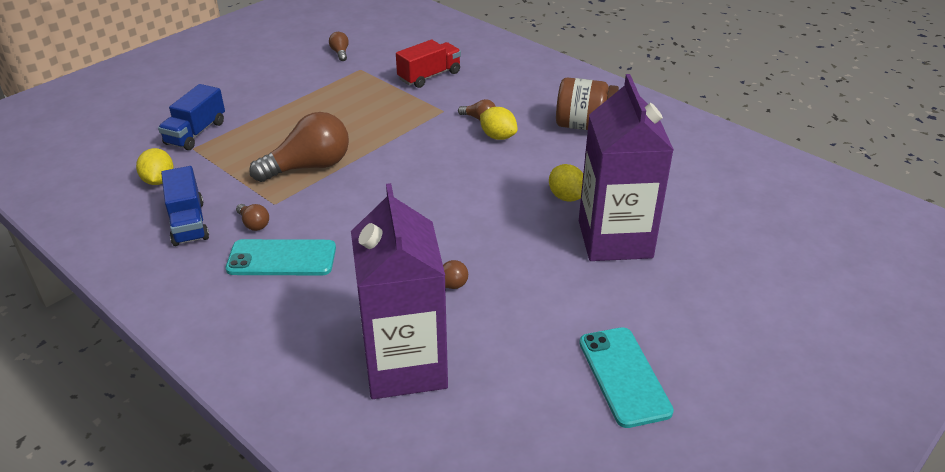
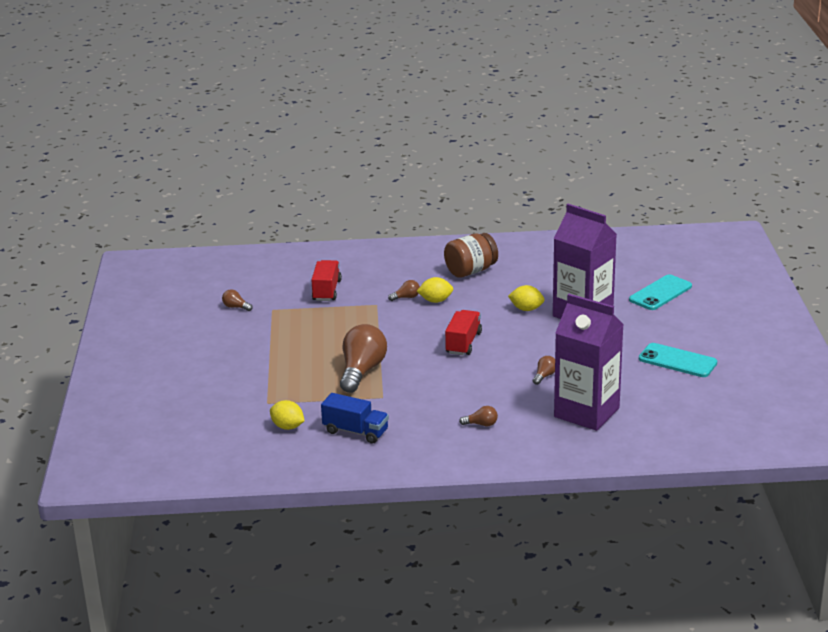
camera: 45 degrees left, 10 degrees down
(196, 133) = (249, 395): blue truck -> none
(254, 224) = (393, 411): brown light bulb -> brown light bulb (481, 424)
(282, 258) = (442, 414): turquoise phone -> turquoise phone (660, 293)
(441, 195) = (463, 343): none -> red truck

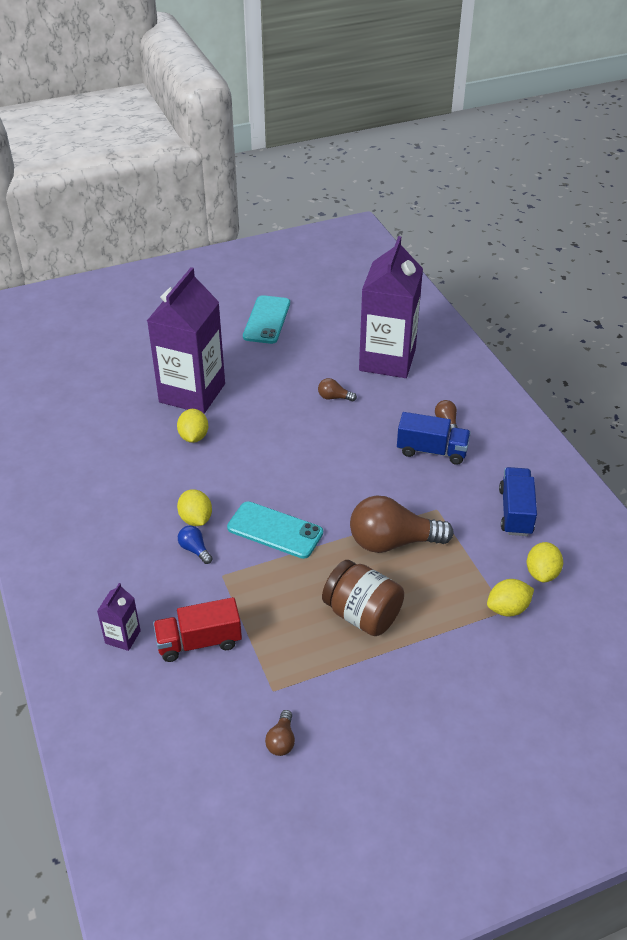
camera: 110 degrees left, 15 degrees up
(267, 404) = (507, 608): none -> yellow lemon
(349, 268) = (123, 637): none -> purple carton
(406, 297) = (195, 550): brown light bulb -> blue light bulb
(449, 409) = (432, 451): none -> blue truck
(463, 343) = (291, 471): red truck -> none
(471, 271) = (105, 505): brown jar -> brown jar (362, 614)
(660, 293) = (128, 347): turquoise phone -> turquoise phone (275, 530)

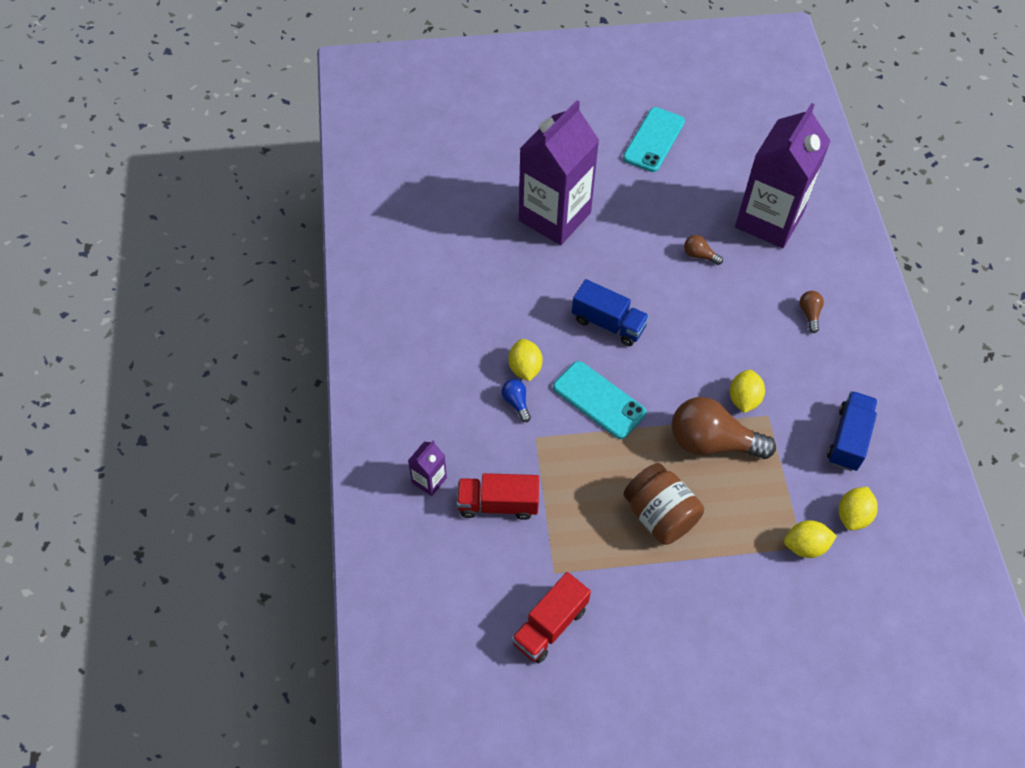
camera: 15 degrees right, 15 degrees up
(193, 437) = (544, 271): yellow lemon -> yellow lemon (744, 399)
(281, 741) = (550, 625): brown light bulb -> red truck
(432, 451) = (783, 345): blue truck -> blue truck (608, 323)

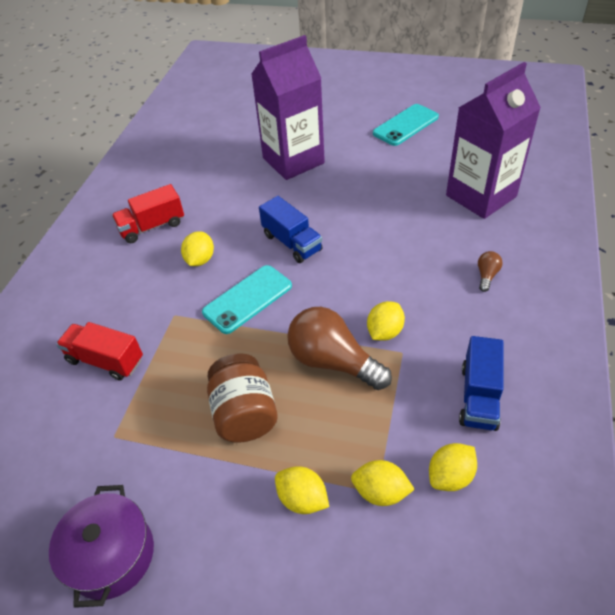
camera: 25 degrees right, 10 degrees down
(429, 480) = (63, 325): purple carton -> none
(516, 402) = (176, 284): blue light bulb -> none
(550, 625) = (76, 486): red truck -> red truck (152, 226)
(599, 400) = (247, 299): turquoise phone -> turquoise phone turned 75 degrees clockwise
(618, 668) = (112, 555): none -> purple pot
(699, 255) = (402, 209): brown light bulb -> none
(747, 572) = (302, 499): none -> yellow lemon
(848, 439) = (479, 396): blue truck -> blue truck turned 150 degrees clockwise

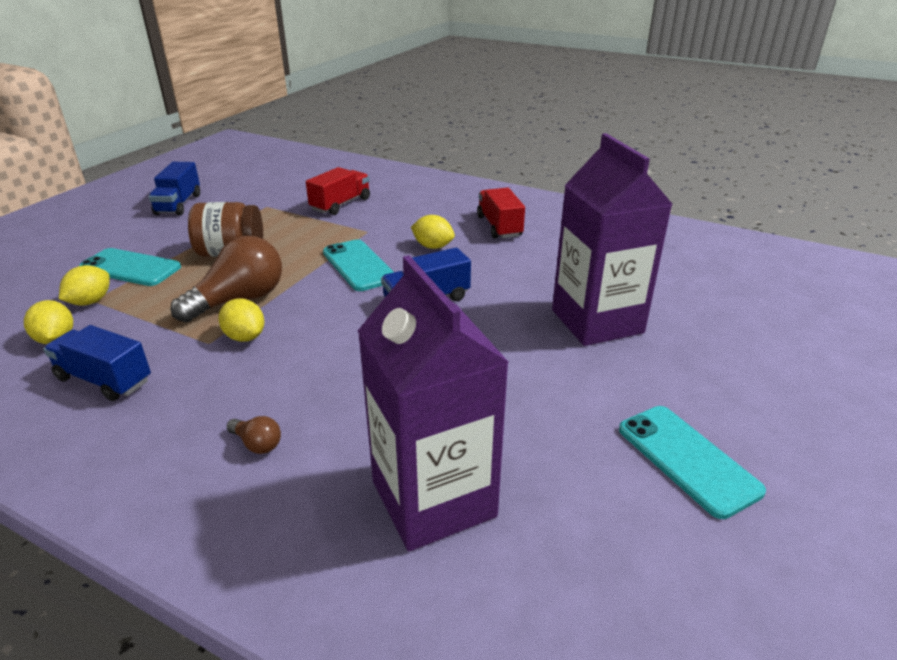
camera: 100 degrees right, 15 degrees down
(112, 555) = (179, 204): purple pot -> blue truck
(302, 499) = (130, 268): yellow lemon -> turquoise phone

